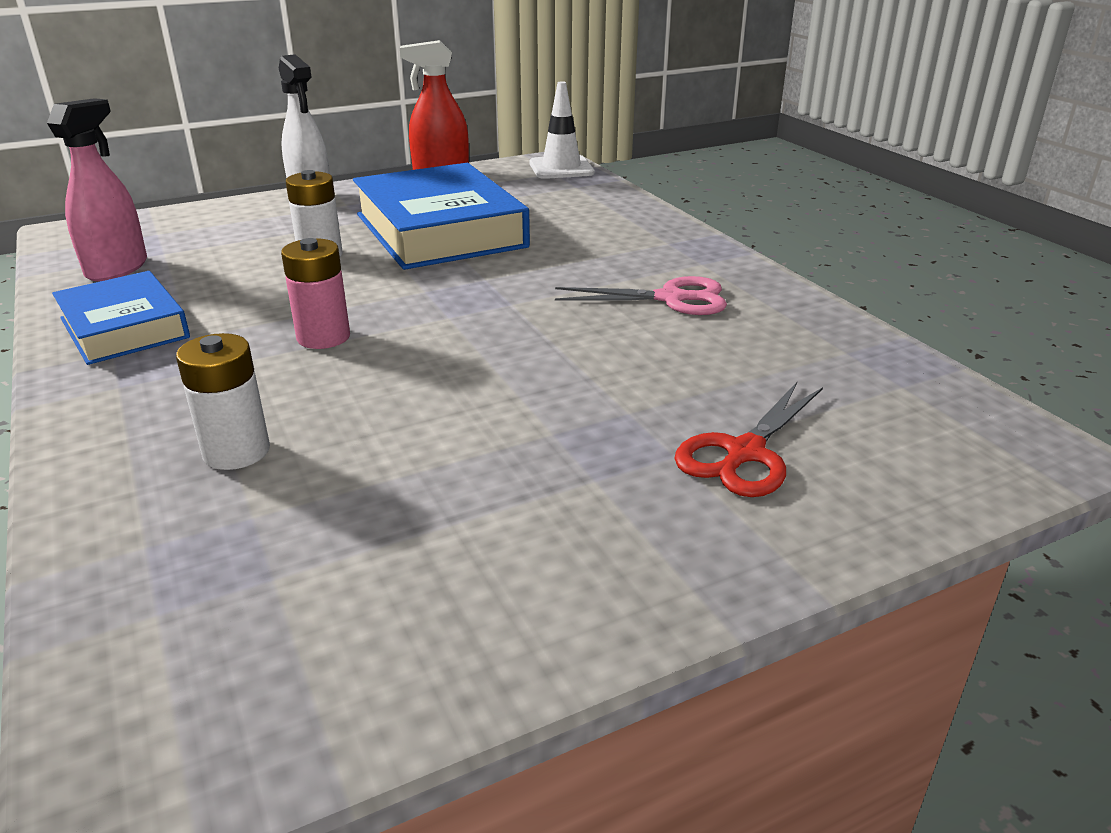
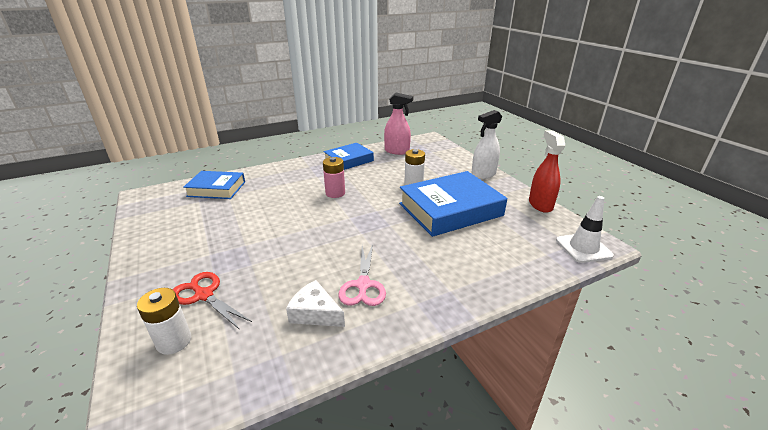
camera: 90 degrees right, 0 degrees up
(187, 554) = (216, 189): none -> blue book
(236, 451) = (263, 188): white battery -> white battery (174, 341)
(750, 333) = (315, 313): none -> white cheese

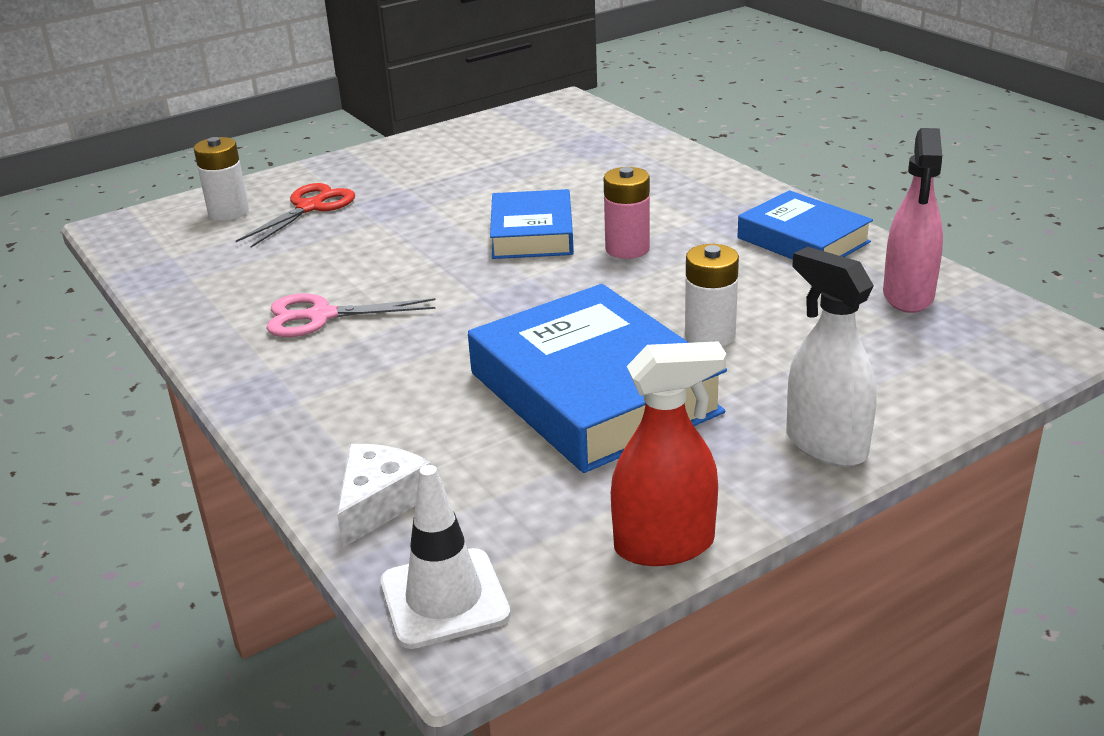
camera: 85 degrees right, 0 degrees up
(216, 189) = (604, 145): blue book -> blue book (532, 234)
(315, 313) = (262, 288): white cheese -> white cheese (380, 502)

